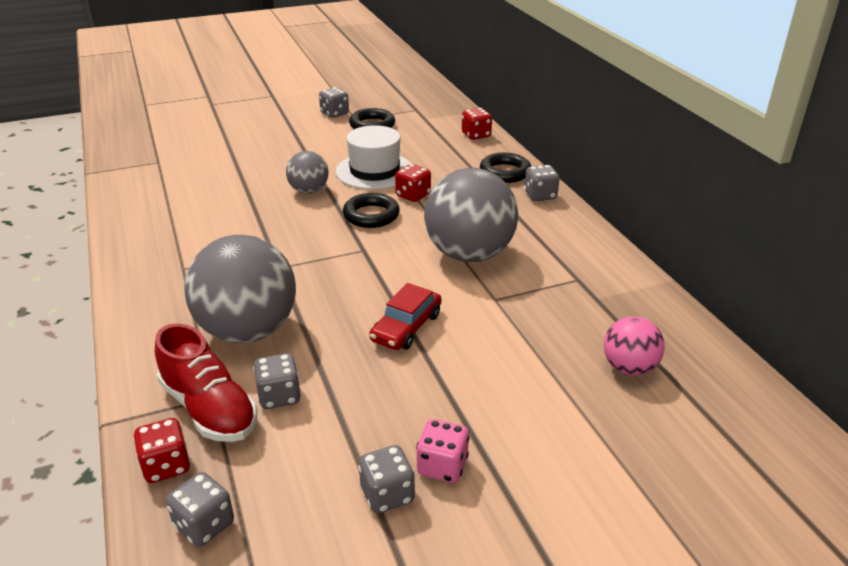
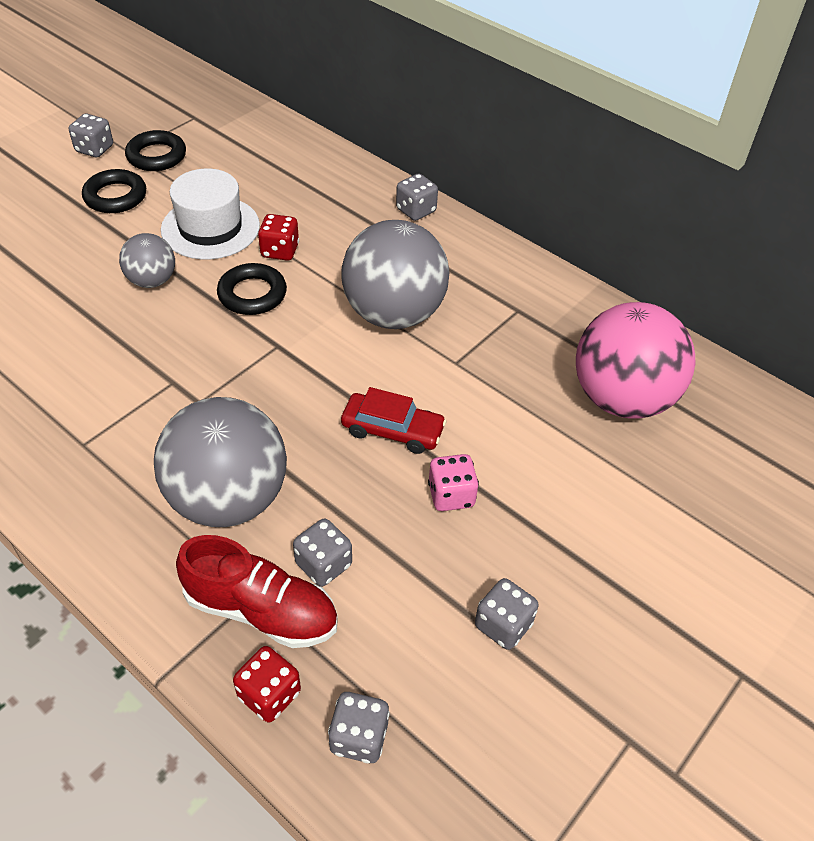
camera: 30 degrees left, 15 degrees up
(406, 327) = (392, 430): red car -> red car turned 75 degrees counterclockwise
(442, 466) = (531, 573): pink dice -> pink dice (451, 495)
(476, 135) = (291, 140): red dice -> none
(505, 172) = (359, 188): black ring -> black ring (115, 196)
(629, 367) = (621, 398): pink ball -> pink ball, size x1.92

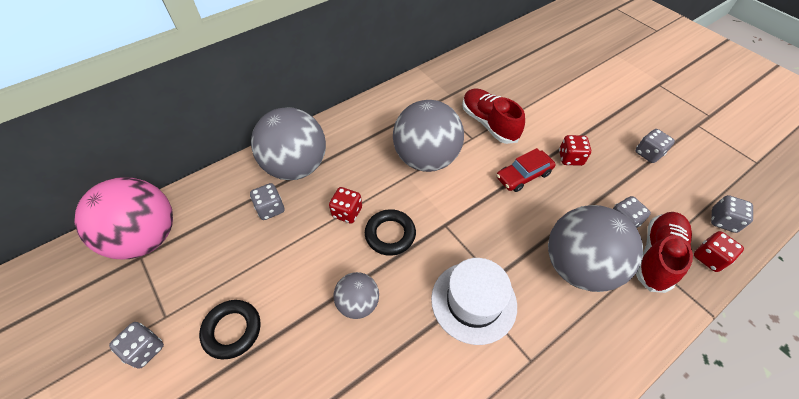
camera: 75 degrees left, 5 degrees up
(156, 156) = (185, 292): black ring -> none
(210, 227) = (304, 256): white hat -> white hat (473, 301)
(343, 195) = (296, 167): none -> grey ball
(392, 430) = (523, 175): red car -> red car turned 150 degrees counterclockwise
(416, 210) = (328, 131): grey dice -> grey dice (270, 209)
(451, 495) = (570, 158): pink dice -> red dice
(497, 381) = (489, 123): none -> red shoe
(621, 398) = (505, 80): pink ball -> pink ball (146, 238)

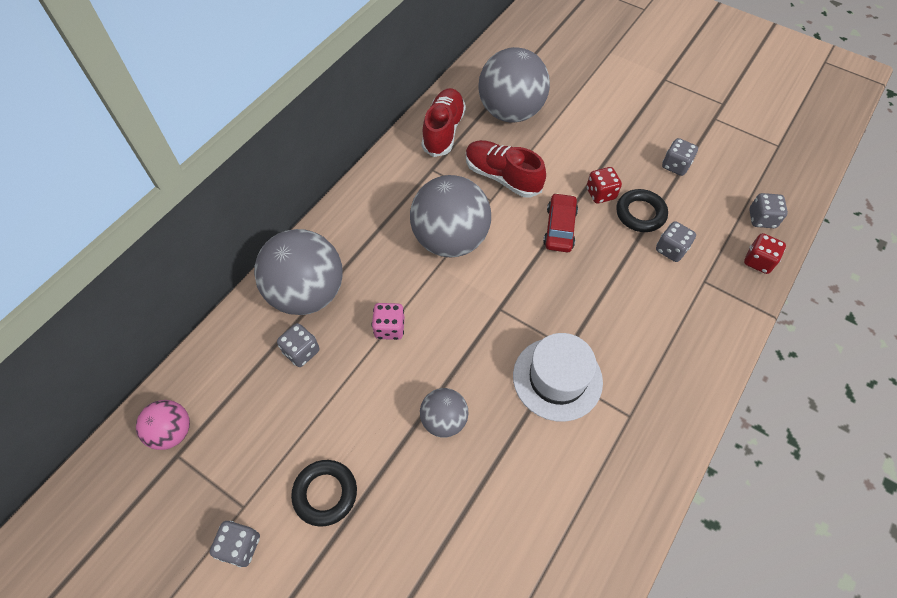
camera: 20 degrees left, 5 degrees up
(146, 238) = (172, 432): pink ball -> pink ball, size x0.52
(347, 212) = (389, 328): red dice -> pink dice
(390, 234) = (446, 337): black ring -> black ring (640, 213)
(523, 175) = (560, 228): red car -> red car turned 150 degrees clockwise
(578, 266) = (644, 309): grey ball -> grey ball (510, 112)
(657, 256) = (712, 275): red shoe -> red shoe (443, 131)

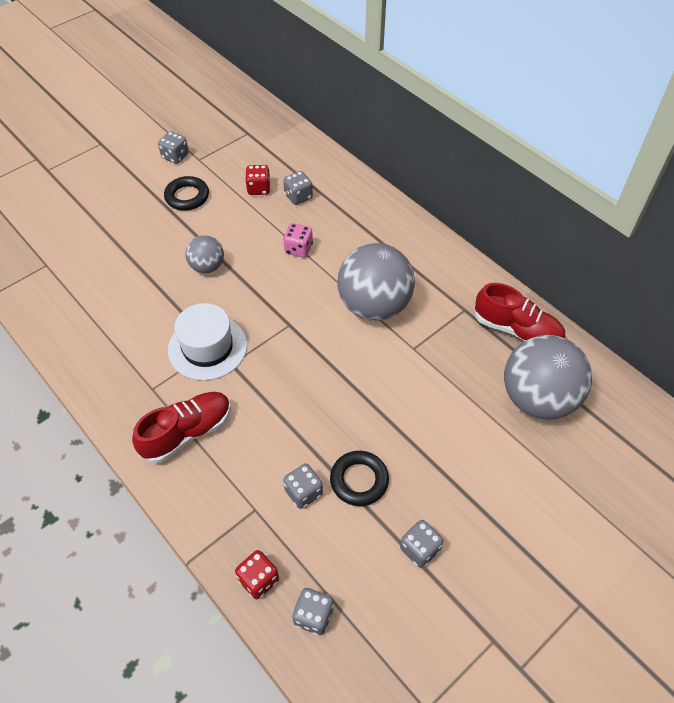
camera: 105 degrees right, 5 degrees down
(172, 432) = (264, 131): pink ball -> none
(307, 293) = (349, 205): grey ball -> none
(502, 177) = (441, 366): red shoe -> red shoe (187, 433)
(560, 228) = (362, 397): red car -> none
(600, 194) = (396, 450): red dice -> red dice (259, 189)

